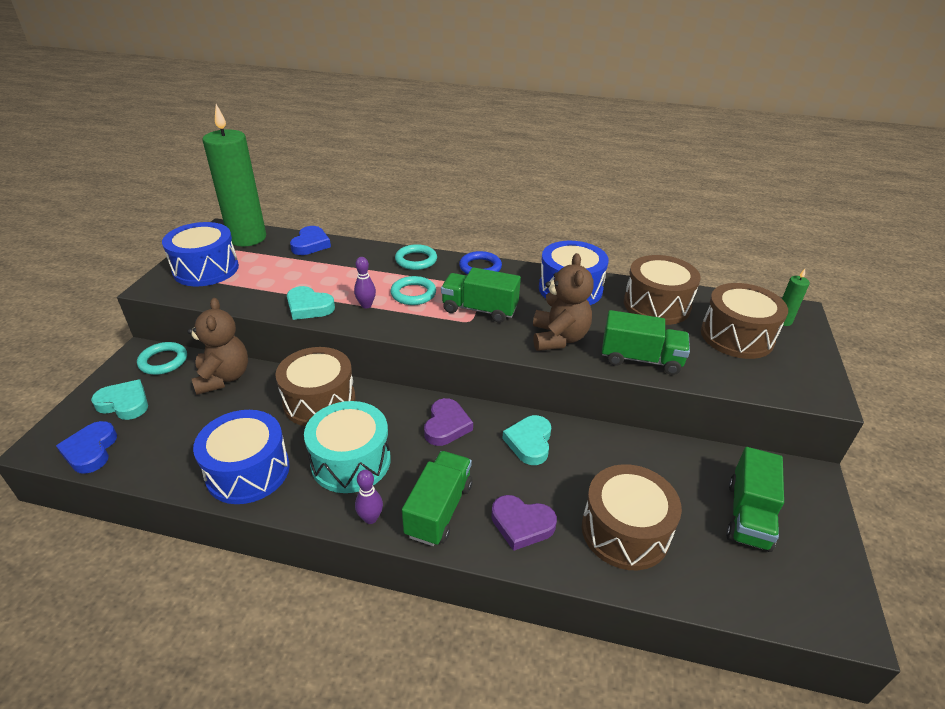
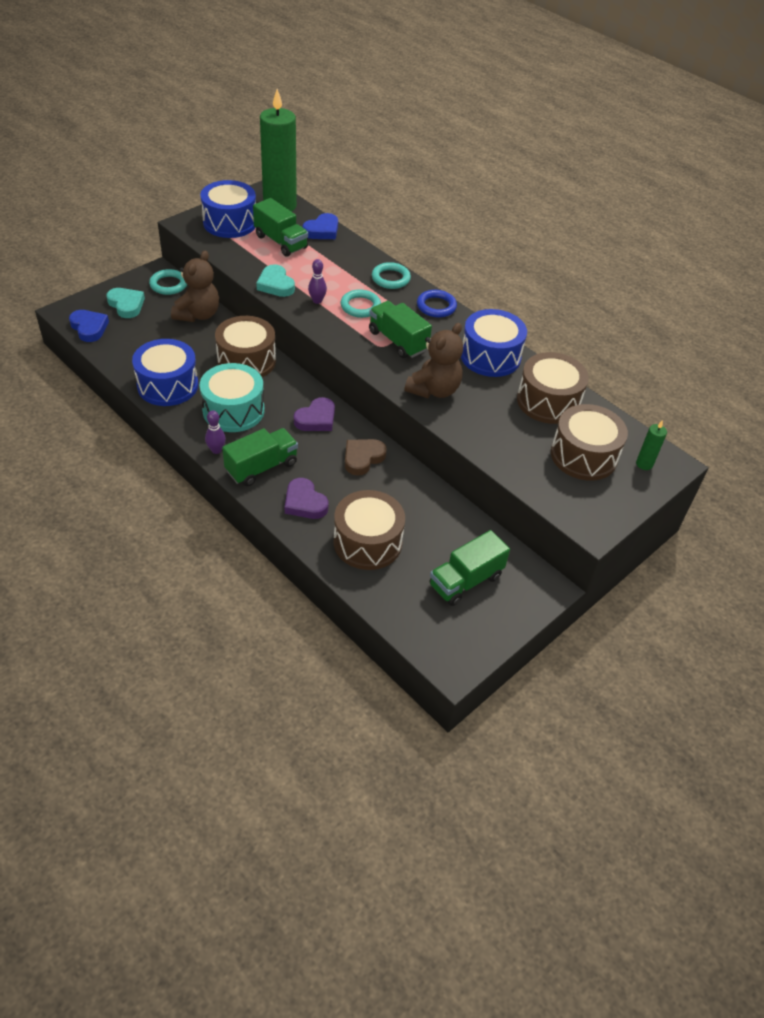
camera: 30 degrees right, 10 degrees up
(91, 450) = (89, 328): blue heart -> blue heart turned 120 degrees clockwise
(529, 442) = (362, 458): turquoise heart -> brown heart
(641, 359) = (479, 434): green truck -> green truck (281, 242)

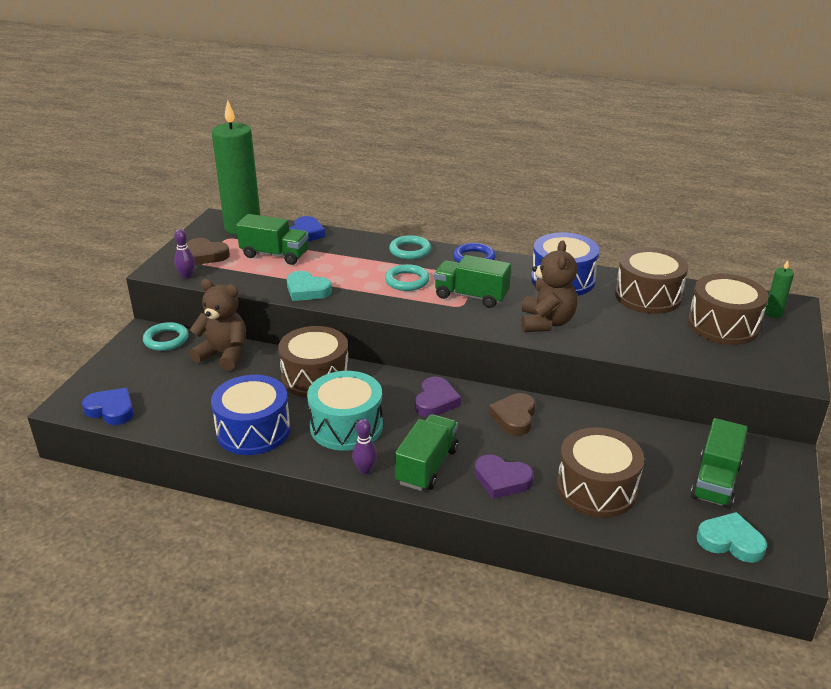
camera: 25 degrees left, 15 degrees down
(126, 305) = (135, 373): turquoise heart -> turquoise heart (730, 541)
(198, 314) = (224, 355): brown teddy bear -> brown teddy bear turned 60 degrees counterclockwise
(230, 223) = (206, 255): blue drum -> brown heart
(317, 301) = (361, 290): purple bowling pin -> purple bowling pin (187, 276)

